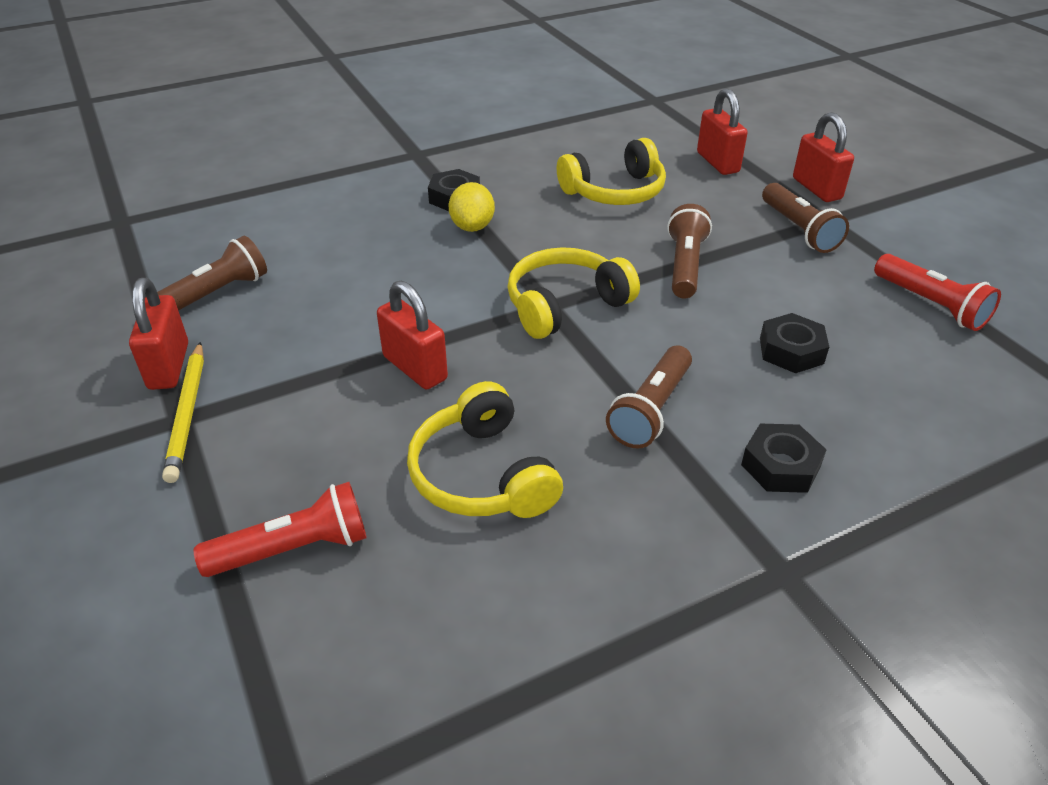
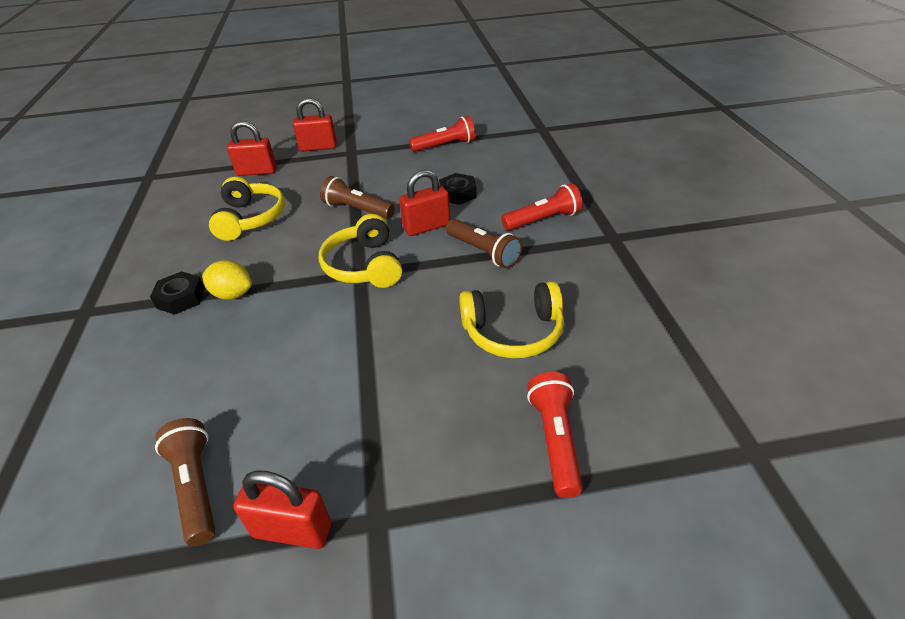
camera: 70 degrees left, 0 degrees up
(187, 413) = (372, 513): yellow pencil -> none
(415, 368) = (390, 351): red padlock -> red padlock (426, 227)
(780, 466) = (543, 220): black nut -> red flashlight
(799, 230) = (353, 163): brown flashlight -> none

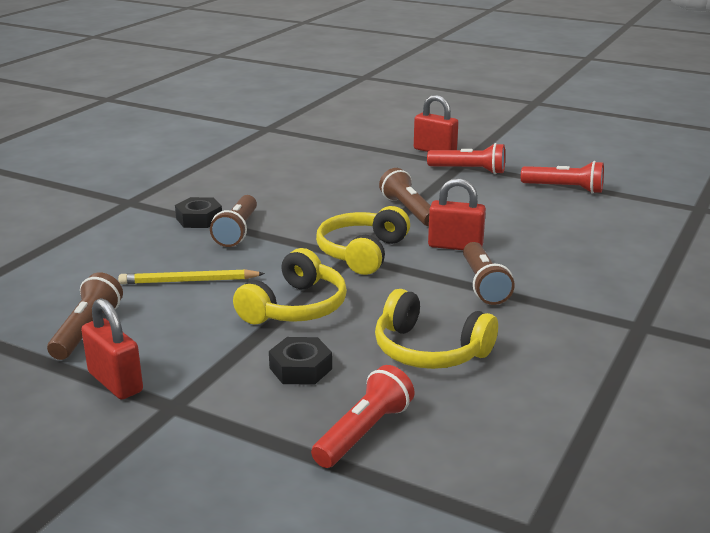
camera: 35 degrees right, 15 degrees down
(233, 294) = (237, 231): yellow lemon -> brown flashlight
(243, 371) = (189, 281): none -> yellow pencil
(250, 218) = (311, 185): yellow headphones -> yellow headphones (295, 307)
(257, 172) = (357, 152): red padlock -> none
(458, 194) = (521, 232): black nut -> black nut (300, 368)
(543, 220) = (582, 284): red flashlight -> red flashlight (469, 170)

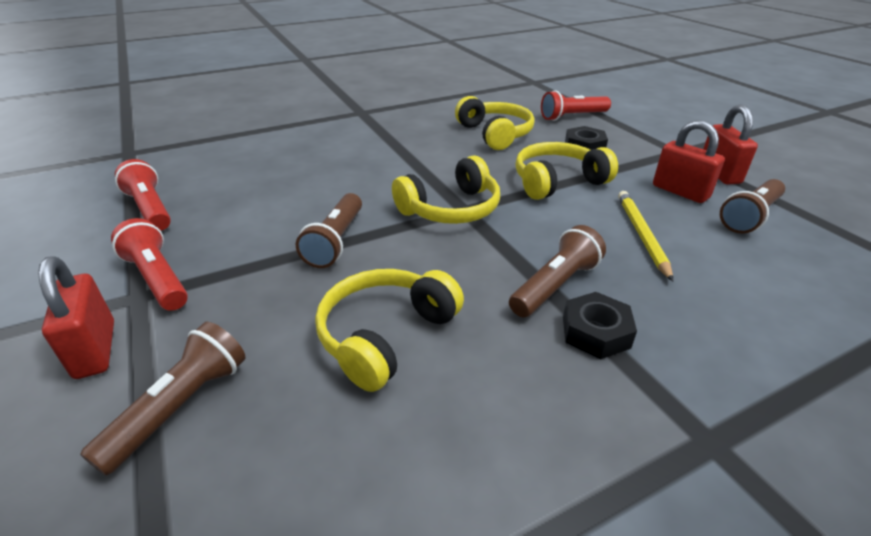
camera: 145 degrees left, 10 degrees up
(189, 281) = (641, 235): yellow pencil -> yellow pencil turned 120 degrees counterclockwise
(312, 188) = (385, 335): none -> yellow headphones
(455, 246) = (366, 187): red padlock -> red padlock (680, 192)
(483, 284) = (401, 155): brown flashlight -> brown flashlight (180, 407)

